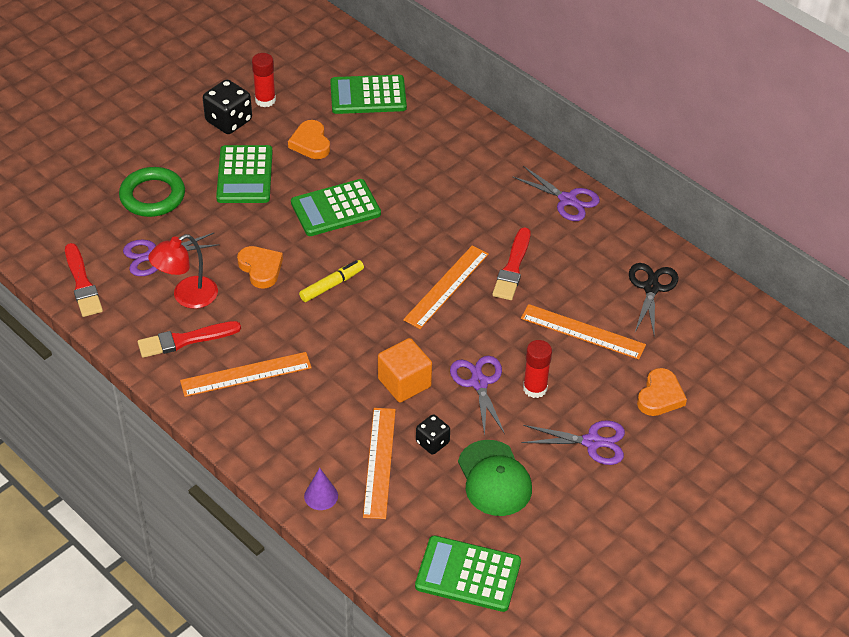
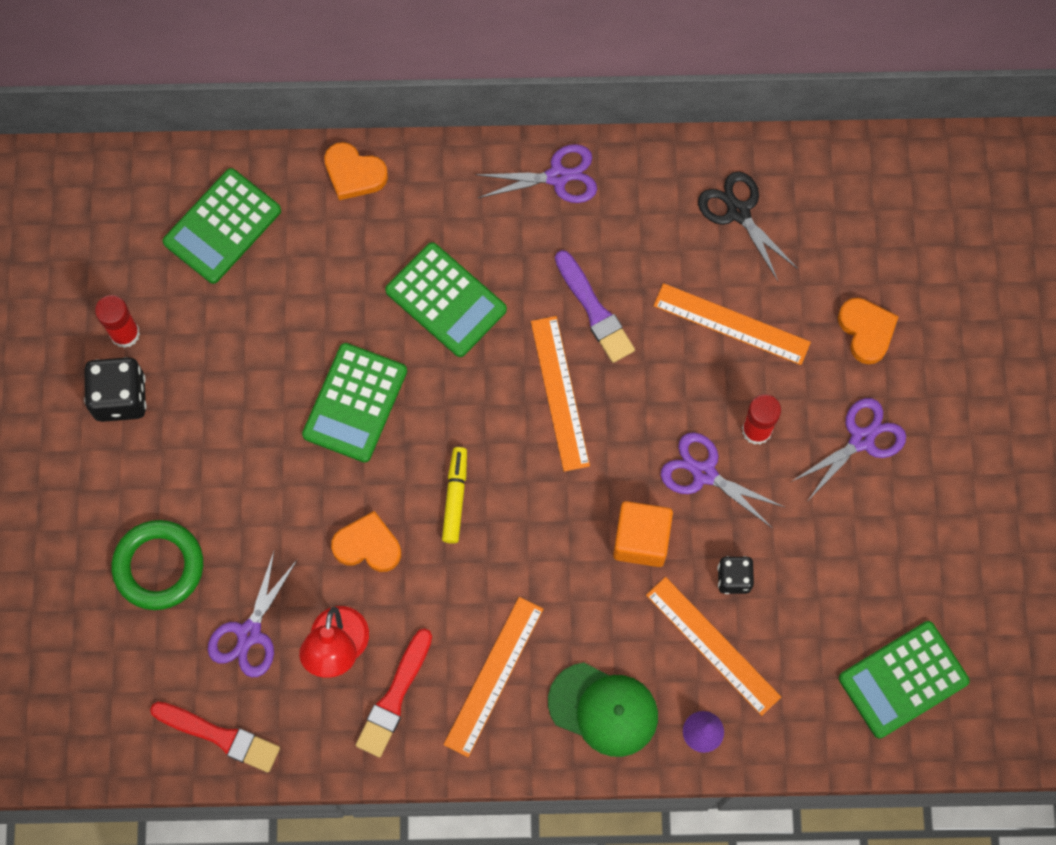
camera: 45 degrees left, 25 degrees up
(244, 175) = (219, 450): green calculator -> green calculator (446, 300)
(310, 143) = (236, 345): orange heart -> orange heart (354, 174)
(494, 478) = (823, 562): green cap -> green cap (603, 709)
(512, 267) = (594, 310): red brush -> purple brush
(582, 332) = (731, 324): orange ruler -> orange ruler turned 45 degrees clockwise

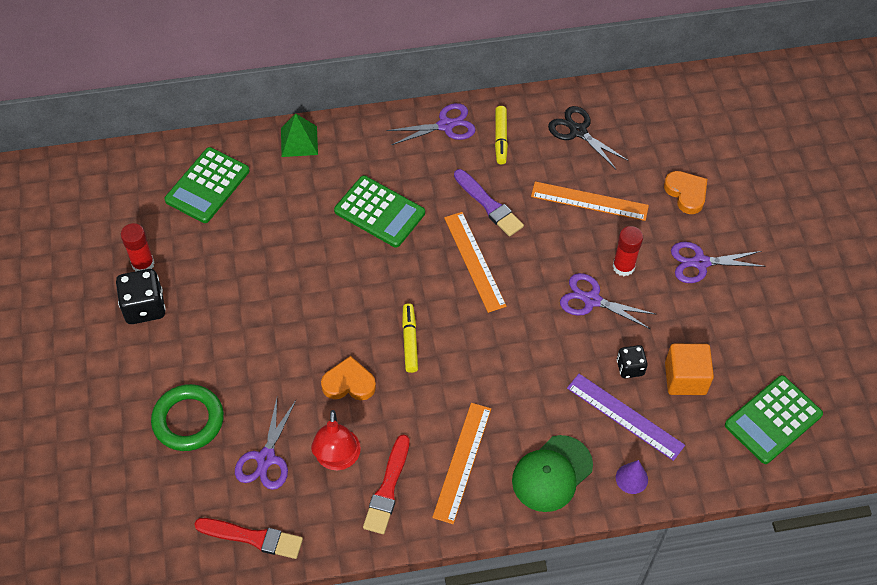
camera: 10 degrees left, 15 degrees down
(354, 174) = (299, 141): orange heart -> green pyramid
(355, 403) = (323, 287): green calculator -> none
(603, 709) = (552, 474): green cap -> green cap turned 120 degrees clockwise
(629, 208) = (500, 138): none -> yellow marker
(641, 540) = (555, 351): orange cube -> orange cube (685, 378)
(712, 646) = (625, 416): orange ruler -> purple ruler
(861, 439) = (700, 263): purple scissors -> purple scissors turned 135 degrees counterclockwise

